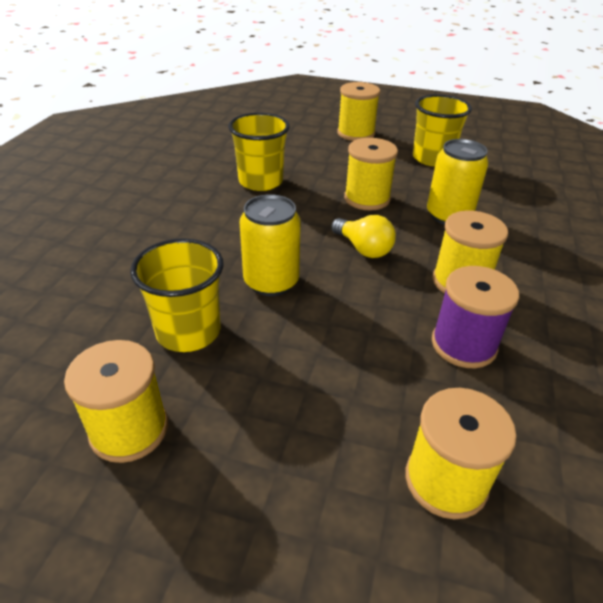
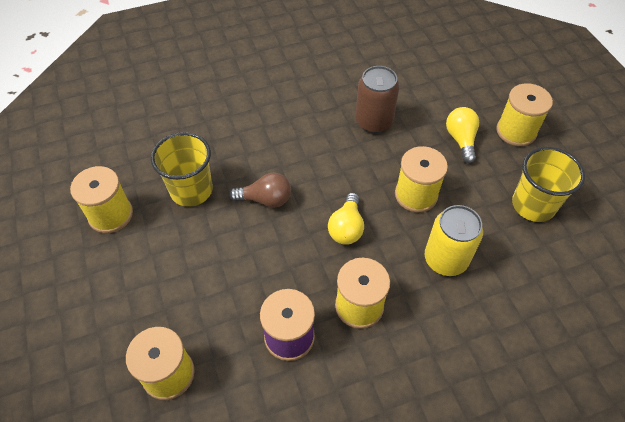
camera: 55 degrees right, 15 degrees up
(260, 181) = (373, 121): yellow cup -> brown can
(271, 282) = (265, 199): yellow can -> brown light bulb
(335, 155) = (461, 140): none -> yellow light bulb

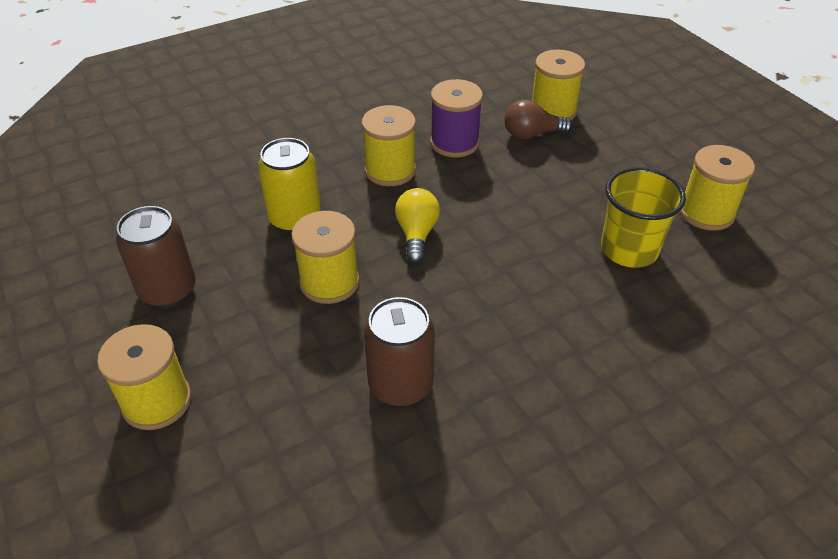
camera: 170 degrees right, 10 degrees down
(265, 199) = (528, 251): brown light bulb -> brown light bulb (531, 134)
(461, 140) = (255, 372): yellow light bulb -> none
(533, 205) = (168, 290): yellow cup -> brown can

